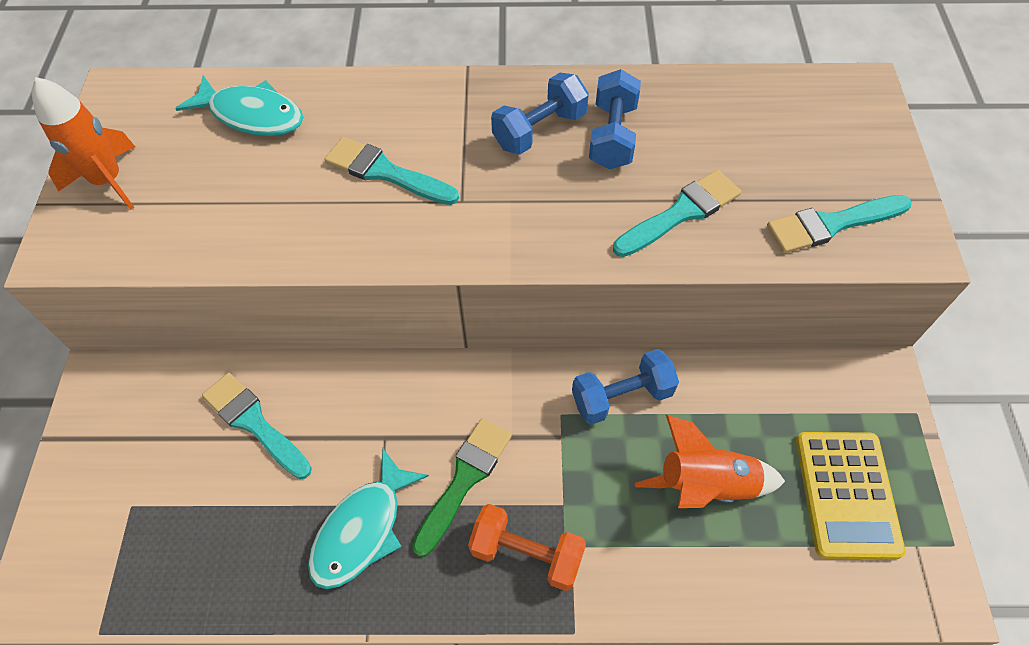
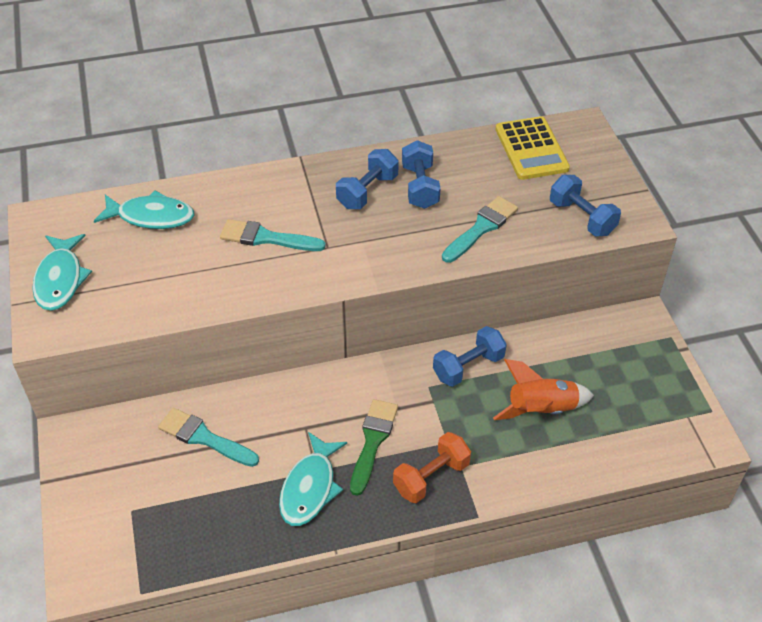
camera: 15 degrees left, 10 degrees down
(108, 181) = (60, 279): orange rocket -> turquoise fish
(527, 554) = (431, 477): orange dumbbell -> orange dumbbell turned 45 degrees counterclockwise
(831, 224) = (582, 218): turquoise brush -> blue dumbbell
(846, 494) = (636, 395): yellow calculator -> yellow calculator (531, 149)

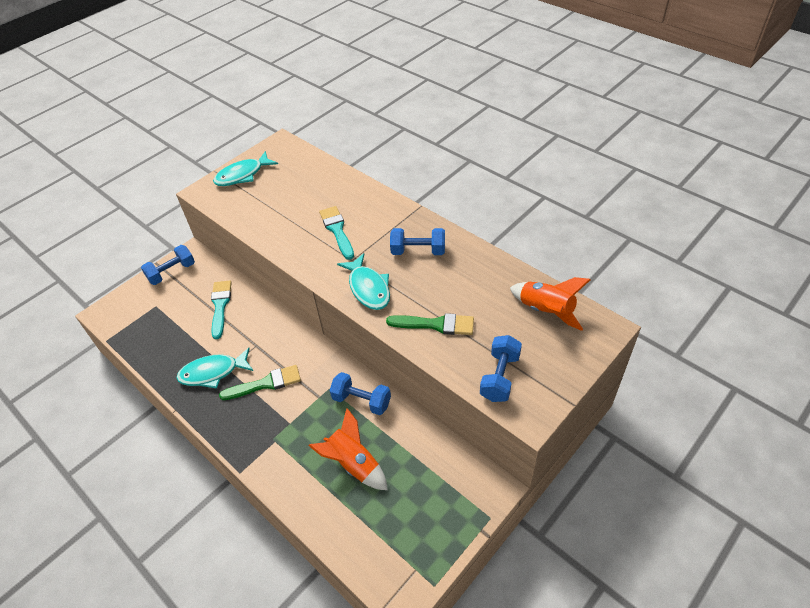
camera: 60 degrees right, 0 degrees up
(151, 216) = (315, 178): turquoise fish -> turquoise fish (368, 288)
(420, 187) = (447, 273): blue dumbbell -> blue dumbbell (172, 272)
(431, 477) = (256, 429): orange dumbbell -> none
(481, 228) = (436, 324): turquoise brush -> green brush
(531, 149) = (546, 311): yellow calculator -> orange rocket

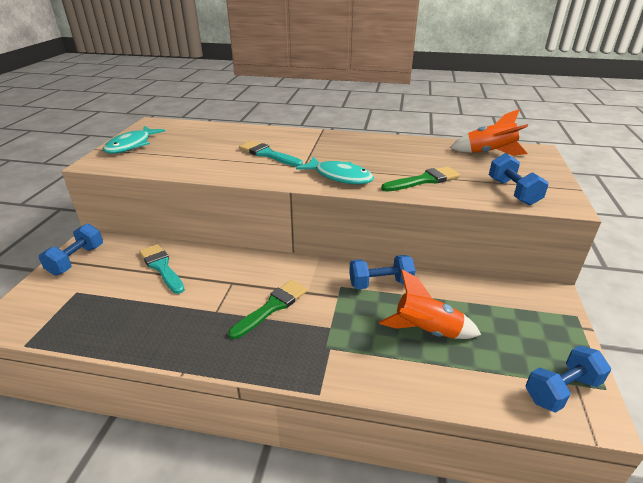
camera: 35 degrees left, 15 degrees down
(213, 373) = (202, 321): turquoise fish -> none
(418, 251) = (353, 149): blue dumbbell -> blue dumbbell (561, 390)

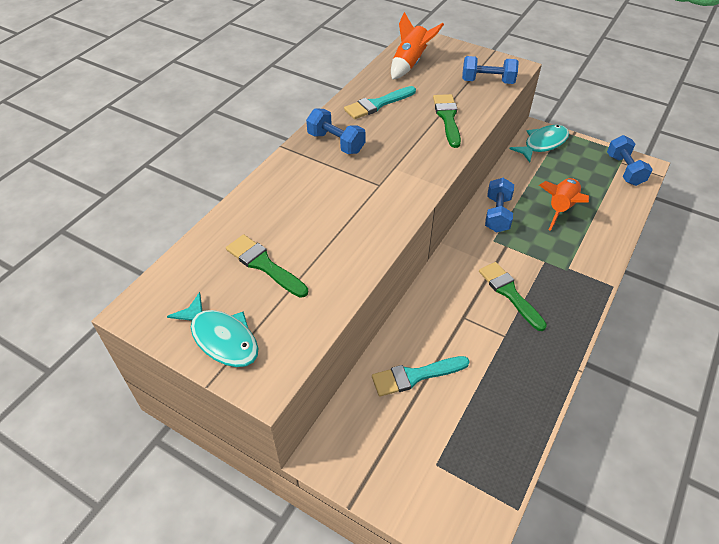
camera: 70 degrees left, 15 degrees up
(77, 260) = (366, 468): blue dumbbell -> blue dumbbell (336, 143)
(197, 145) = (264, 265): none -> green brush
(268, 154) = (333, 206): turquoise brush -> turquoise brush (377, 104)
(340, 176) = (417, 166): turquoise fish -> turquoise fish (543, 144)

